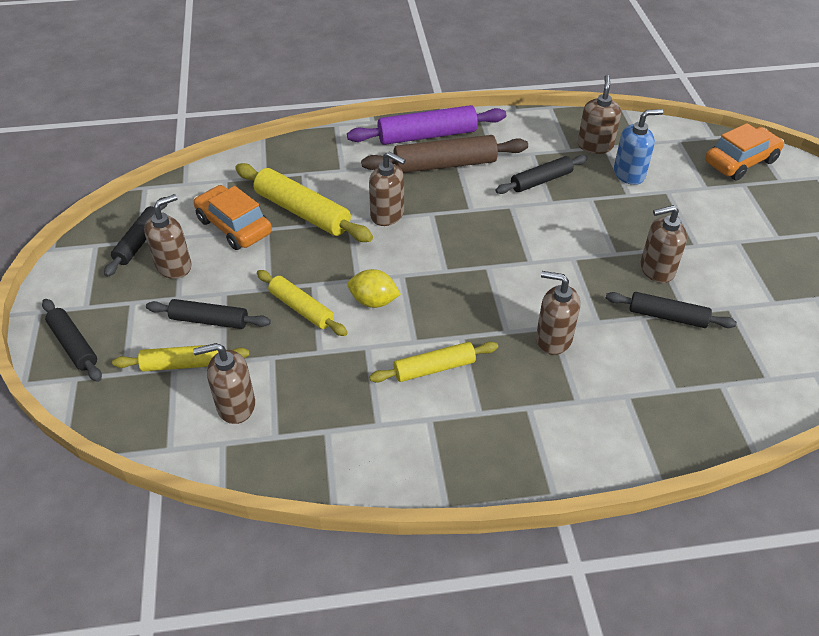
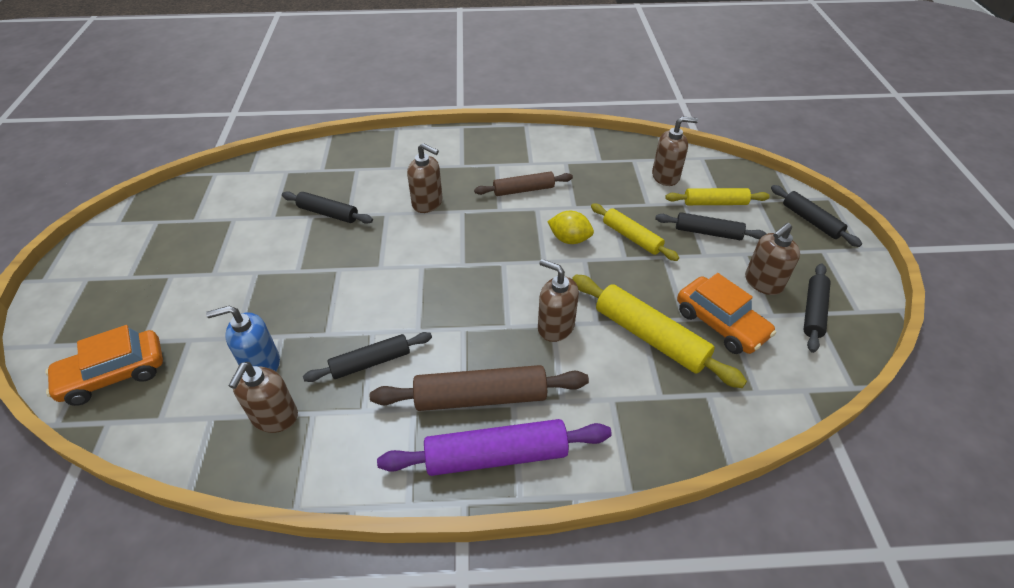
camera: 175 degrees left, 0 degrees up
(434, 368) = (523, 190): yellow rolling pin -> brown rolling pin
(656, 269) = (310, 251): brown soap dispenser -> none

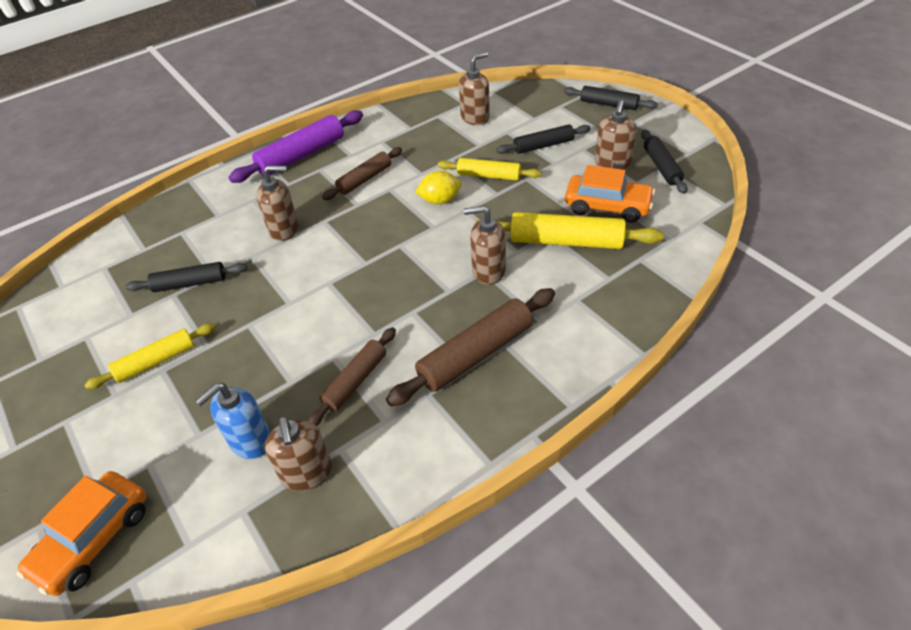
camera: 30 degrees left, 0 degrees up
(371, 362) = (355, 381): black rolling pin -> brown rolling pin
(496, 456) = (527, 388): purple rolling pin -> purple rolling pin (301, 155)
(715, 203) = (530, 121): yellow rolling pin -> yellow rolling pin (156, 361)

